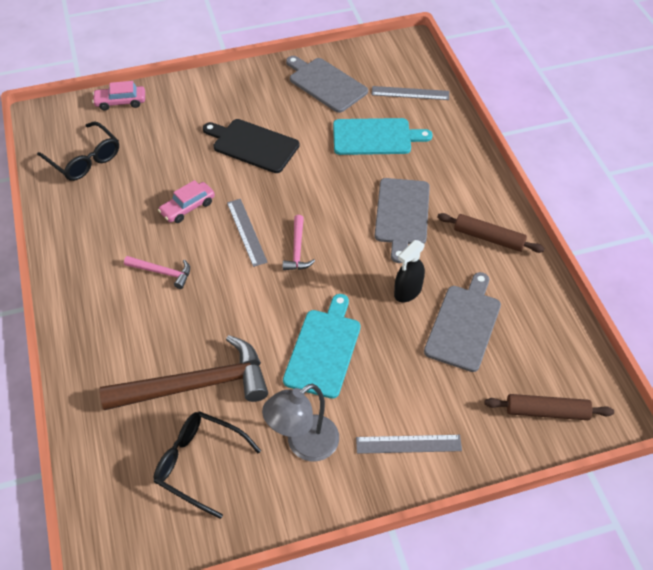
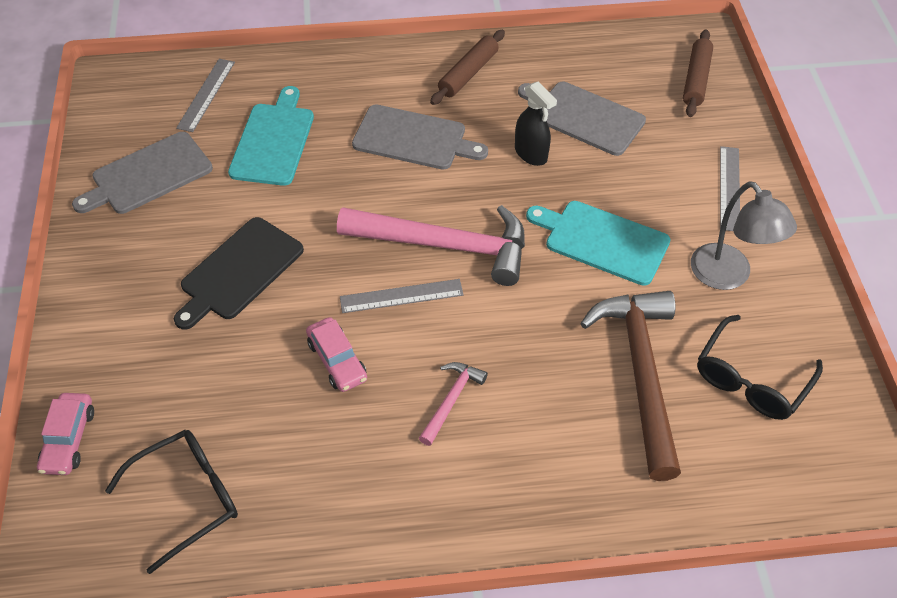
camera: 80 degrees left, 0 degrees up
(297, 249) = (445, 246): pink hammer -> pink hammer, size x2.14

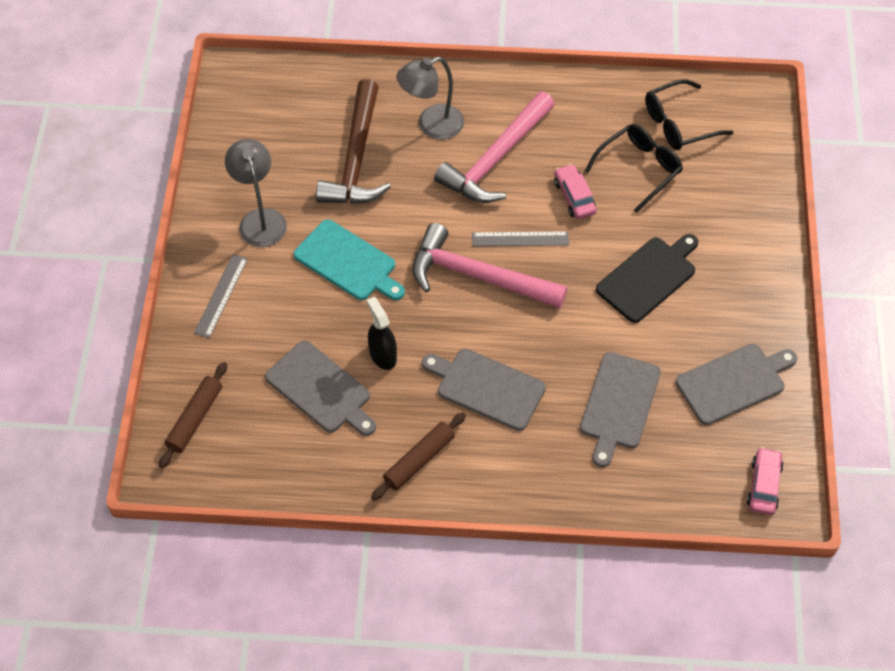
camera: 170 degrees left, 5 degrees up
(68, 439) = (764, 170): pink car -> pink car (764, 485)
(206, 94) = (686, 472): grey ruler -> none
(273, 141) = (619, 404): turquoise cutting board -> grey cutting board
(451, 400) = (495, 159): pink hammer -> pink hammer, size x2.14
(553, 439) = (431, 125): none -> grey lamp
(751, 379) = (280, 144): black glasses -> black glasses (639, 169)

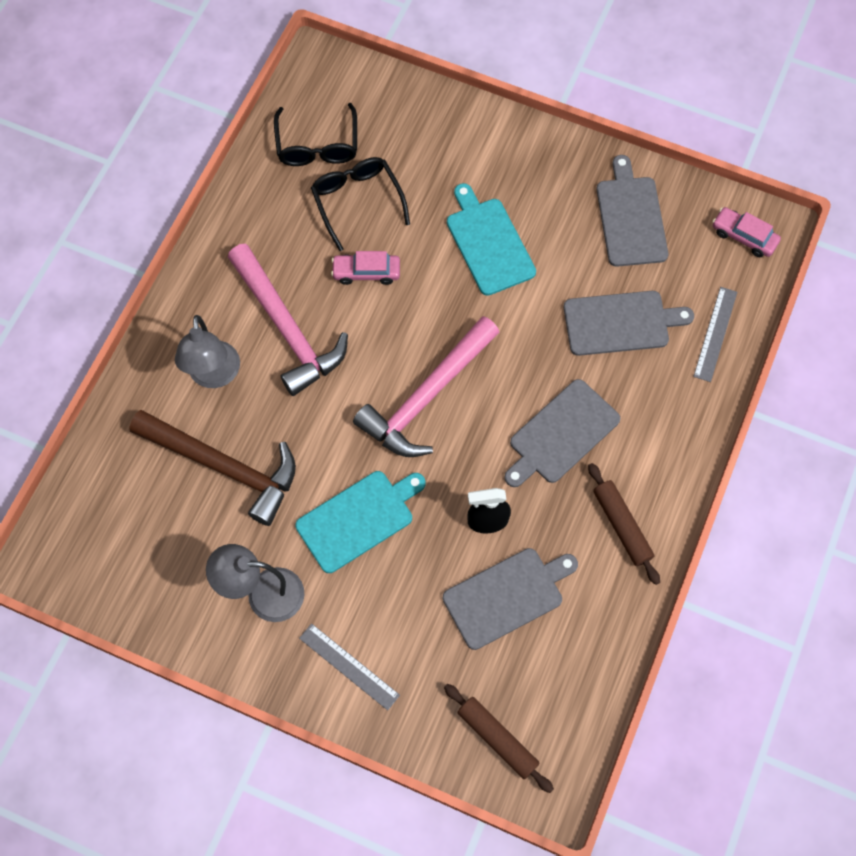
camera: 70 degrees left, 10 degrees up
(520, 239) = (397, 341): grey ruler -> grey ruler (715, 334)
(619, 404) = (620, 323): grey cutting board -> grey cutting board turned 45 degrees counterclockwise
(648, 277) = (489, 243): black cutting board -> turquoise cutting board

